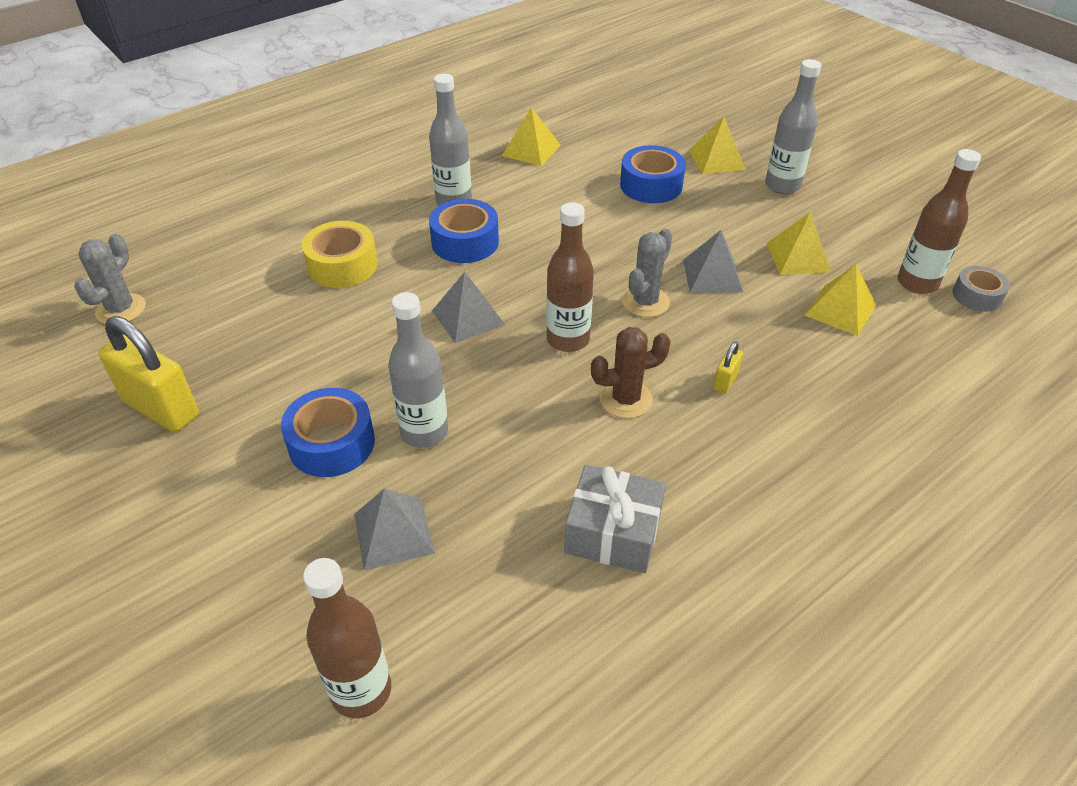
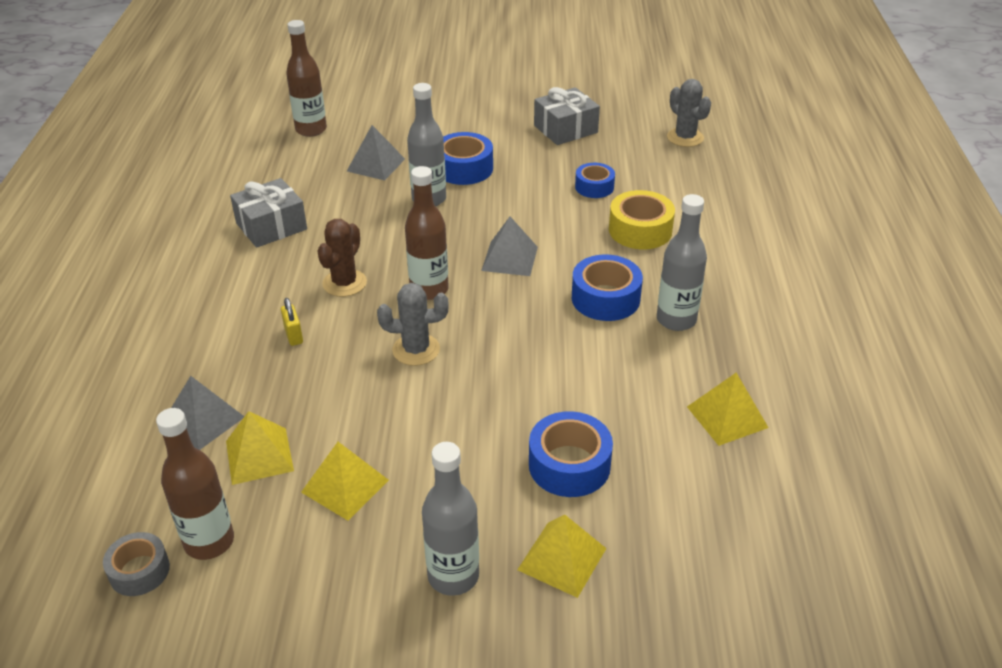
camera: 130 degrees right, 5 degrees down
(161, 408) = (565, 129): yellow padlock -> grey gift
(286, 325) = (594, 187): none -> blue tape
(645, 302) = (416, 350): grey cactus -> grey cactus turned 75 degrees counterclockwise
(712, 275) = (395, 409): grey pyramid -> grey pyramid (203, 420)

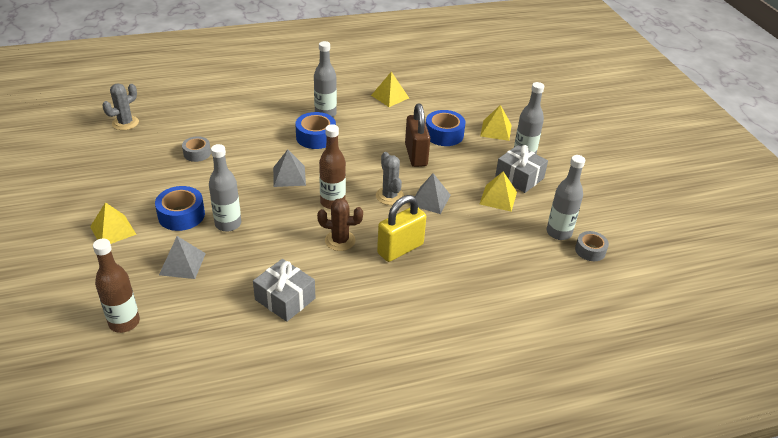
camera: 110 degrees left, 0 degrees up
(203, 420) = (488, 264): grey pyramid -> grey pyramid (430, 200)
(209, 542) = (559, 233): brown bottle -> grey bottle
(259, 455) = (498, 233): yellow pyramid -> yellow pyramid (113, 230)
(293, 335) = (400, 249): yellow padlock -> yellow padlock, size x2.24
(514, 407) = (416, 155): none -> brown padlock
(565, 129) = (115, 175): grey gift -> grey gift (519, 177)
(594, 187) = (197, 153): blue tape -> grey tape
(640, 230) = (244, 131): yellow tape -> none

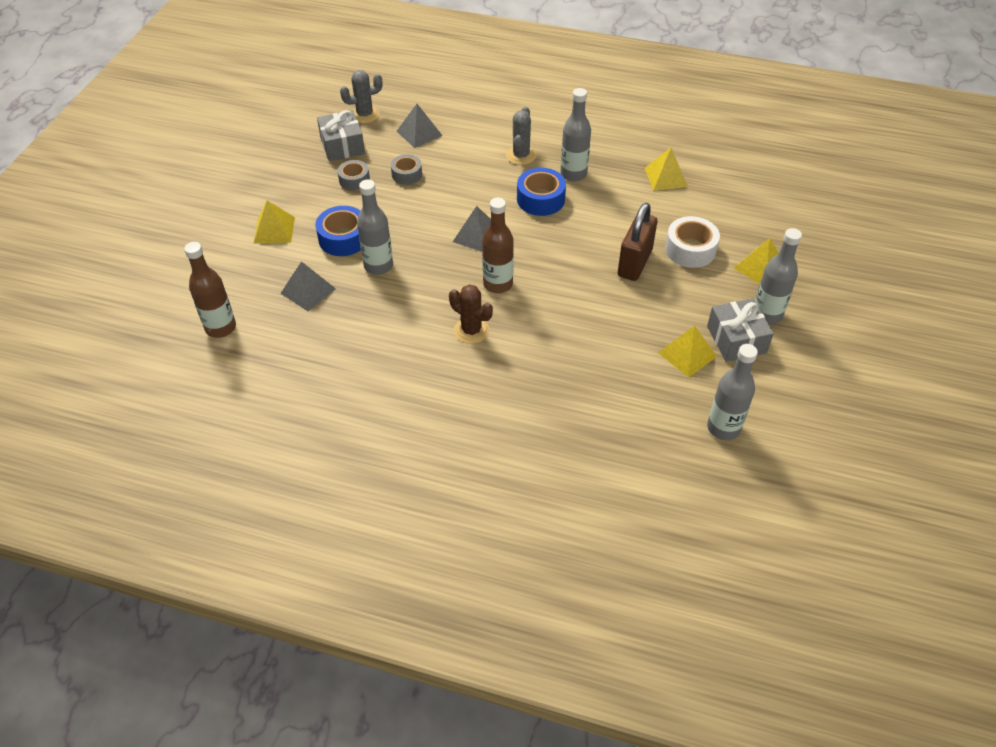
camera: 35 degrees right, 10 degrees up
(285, 299) = (371, 369): grey gift -> grey gift (342, 145)
(389, 196) = (564, 301): grey cactus -> grey cactus (521, 155)
(400, 249) = (525, 367): yellow padlock -> none
(430, 200) = (605, 324): grey pyramid -> grey pyramid (419, 133)
(444, 134) = (690, 249): blue tape -> white tape
(590, 250) = (743, 466): grey tape -> grey tape (354, 180)

